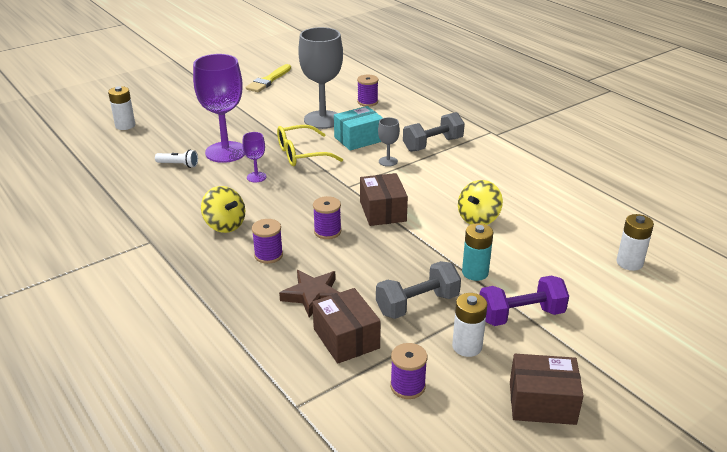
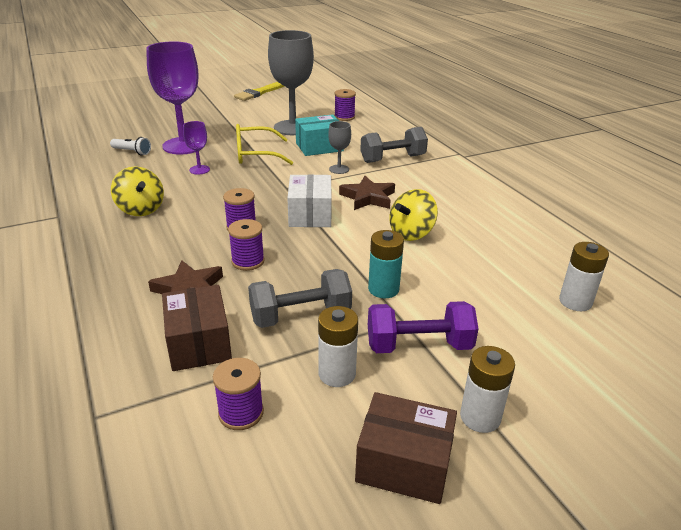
camera: 10 degrees right, 0 degrees up
(125, 125) = (106, 116): white battery -> white battery (480, 417)
(268, 255) = (167, 243): purple spool -> purple spool (248, 261)
(382, 211) = (310, 214): brown box -> white box
(427, 188) = (368, 197): none -> brown star

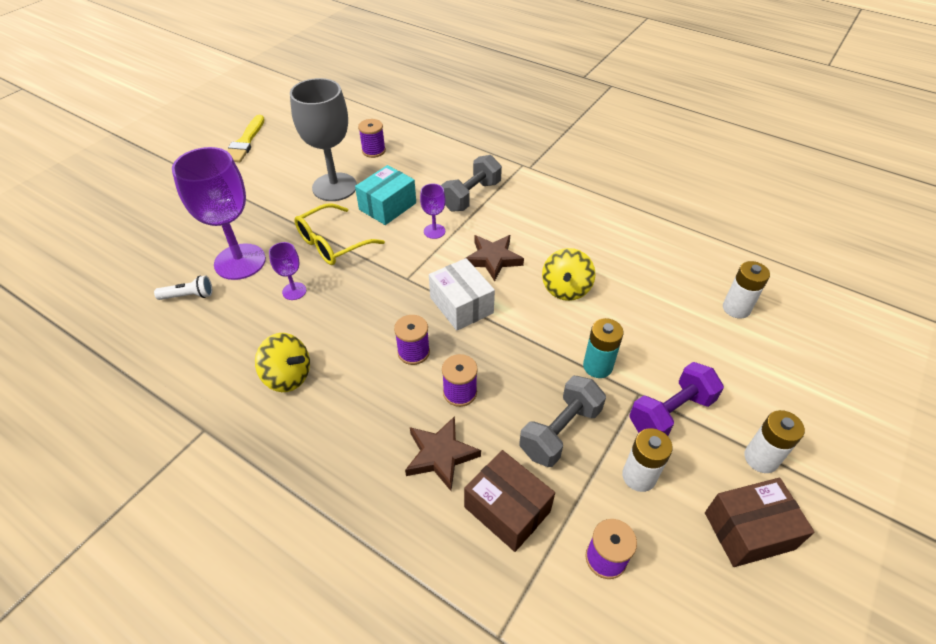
camera: 30 degrees left, 15 degrees up
(339, 169) = (434, 231): grey goblet -> purple goblet

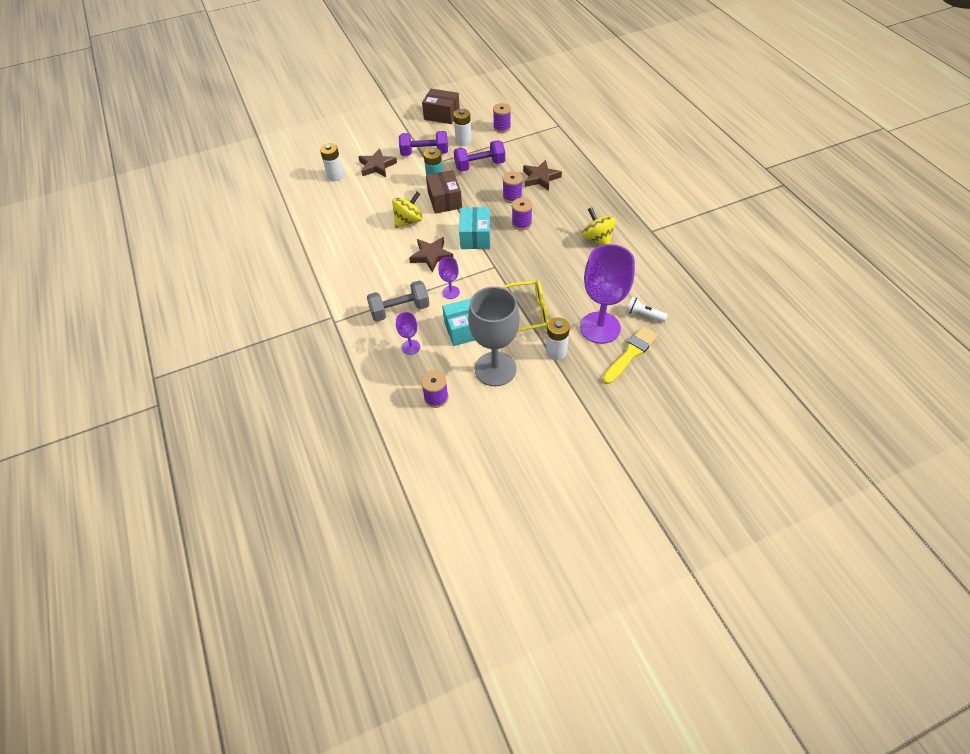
camera: 145 degrees left, 5 degrees up
(245, 142) = (547, 474): yellow brush -> yellow brush (630, 354)
(294, 291) = (571, 288): purple goblet -> purple goblet (411, 347)
(461, 305) = (475, 236): white box -> turquoise box
(507, 509) = (526, 152): brown box -> brown box (444, 200)
(560, 431) = (480, 165): grey dumbbell -> purple dumbbell
(707, 352) = (377, 166): none -> brown star
(761, 458) = (408, 128): white battery -> white battery (556, 351)

